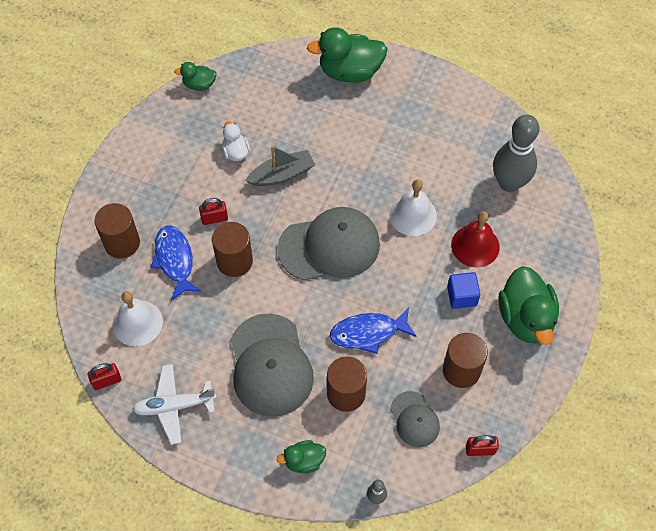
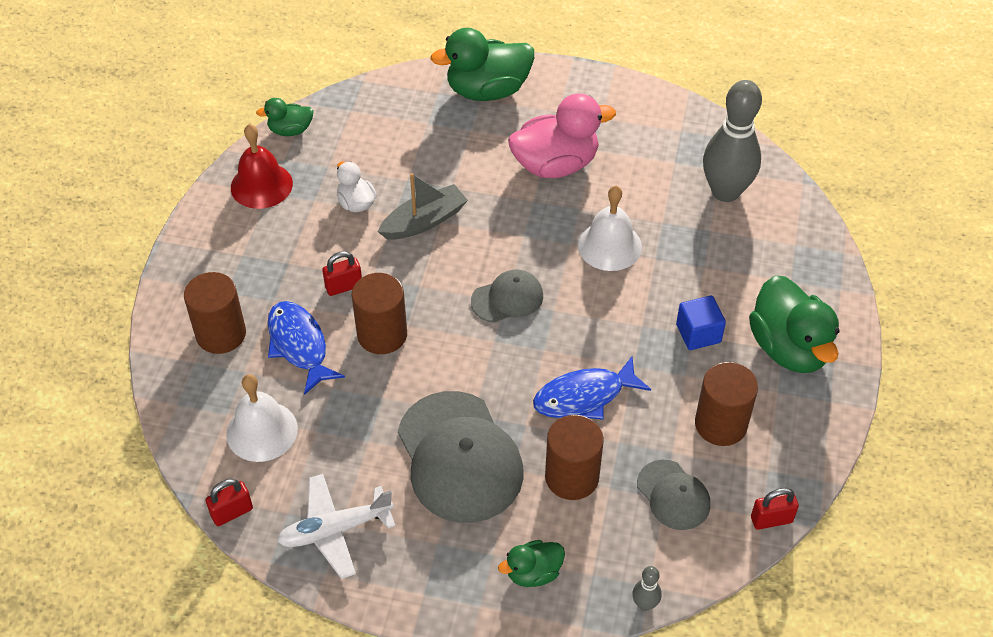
camera: 10 degrees left, 10 degrees down
(329, 246) = (507, 298): grey cap -> grey cap, size x0.53
(387, 142) = (555, 165): none -> pink duck
(475, 246) = (700, 271): red bell -> red bell (261, 185)

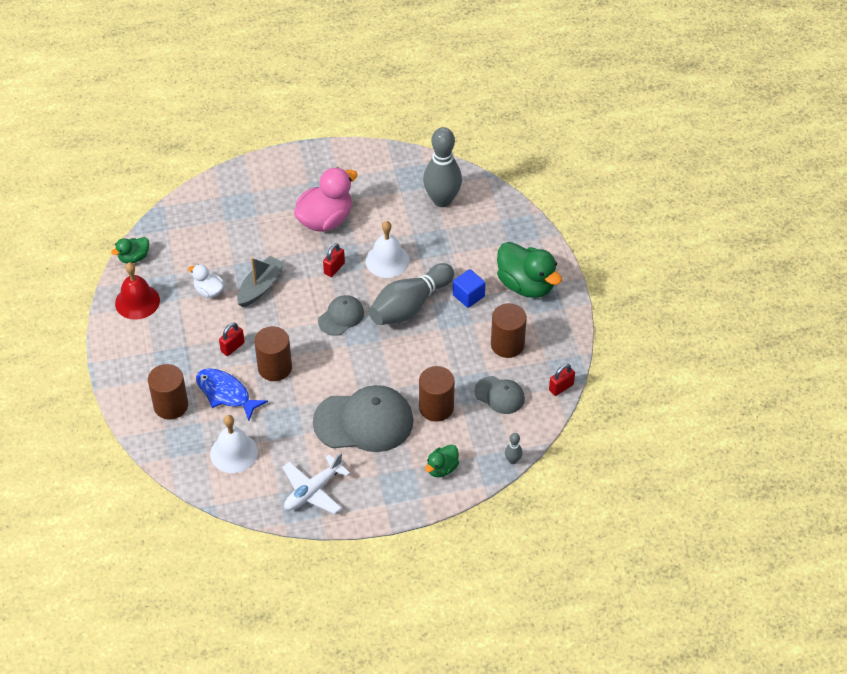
camera: 25 degrees left, 0 degrees up
(232, 512) = (244, 505): red padlock -> red padlock (334, 268)
(459, 457) = (364, 421): grey cap -> grey cap turned 45 degrees counterclockwise
(487, 90) = (252, 184): green duck -> none
(584, 396) = (419, 358): blue fish -> none
(608, 317) = (409, 306): none -> grey bowling pin

